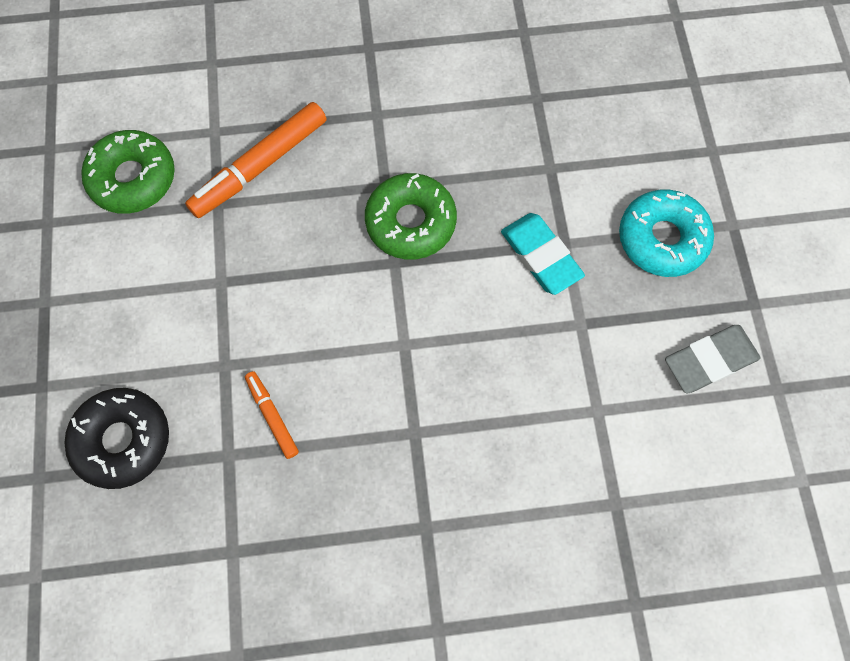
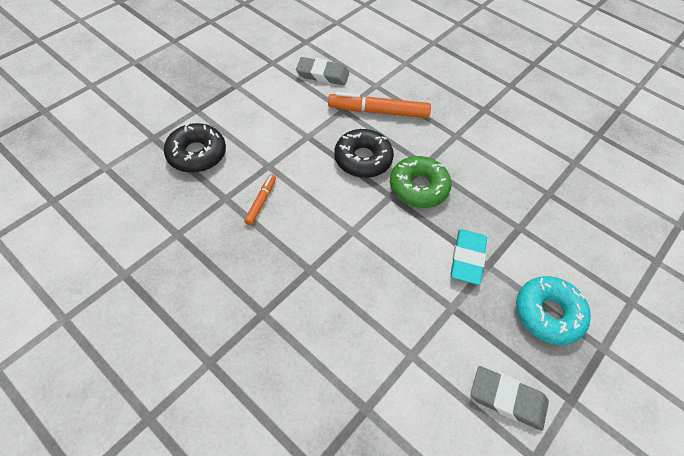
camera: 45 degrees right, 15 degrees down
(133, 178) = (322, 74): green donut -> grey eraser
(316, 247) = (363, 159): none -> black donut

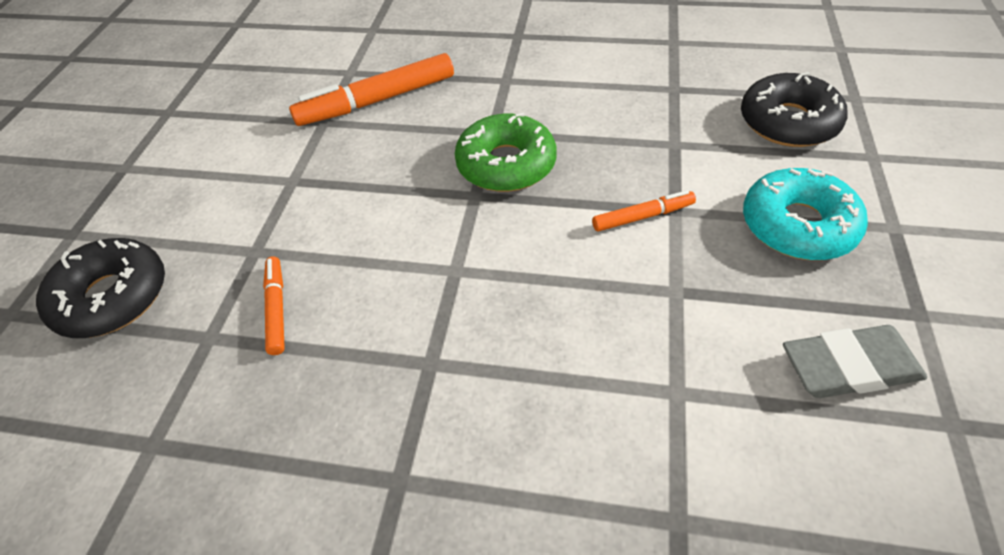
camera: 25 degrees left, 5 degrees down
(322, 74) = (259, 93): grey eraser -> none
(363, 159) = (399, 169): black donut -> black donut (788, 122)
(467, 258) = (643, 216): turquoise eraser -> orange marker

